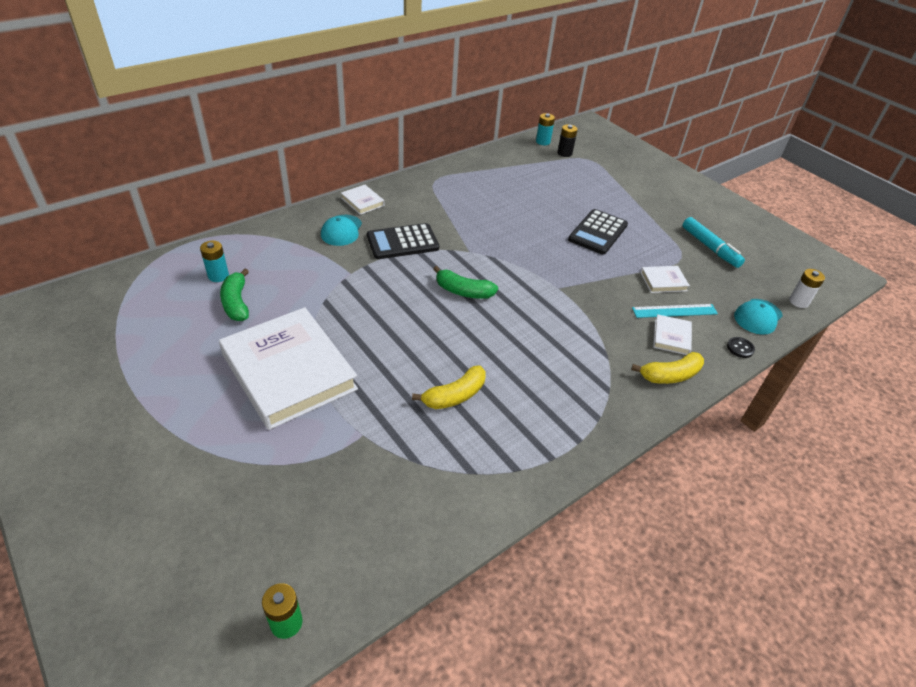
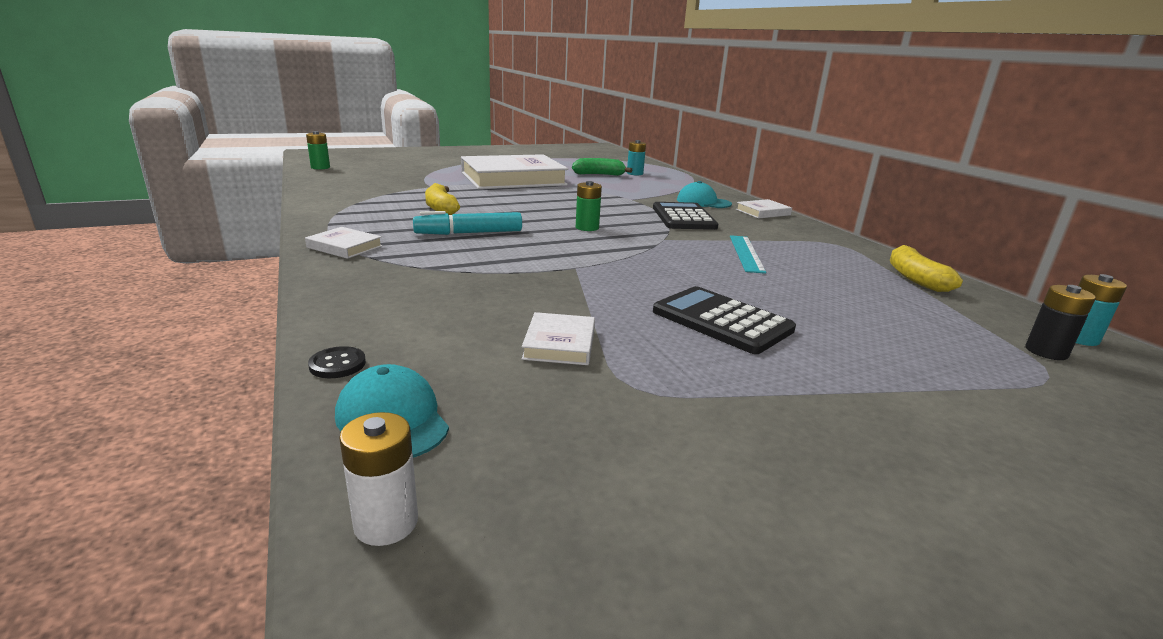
camera: 105 degrees right, 20 degrees down
(463, 291) = (587, 228): green banana -> green battery
(670, 375) = (354, 293): yellow banana -> yellow banana (915, 279)
(671, 337) = (421, 313): white book -> white book (345, 247)
(674, 311) = (477, 332): turquoise ruler -> turquoise ruler (746, 253)
(710, 247) = (672, 442): turquoise marker -> turquoise marker (469, 233)

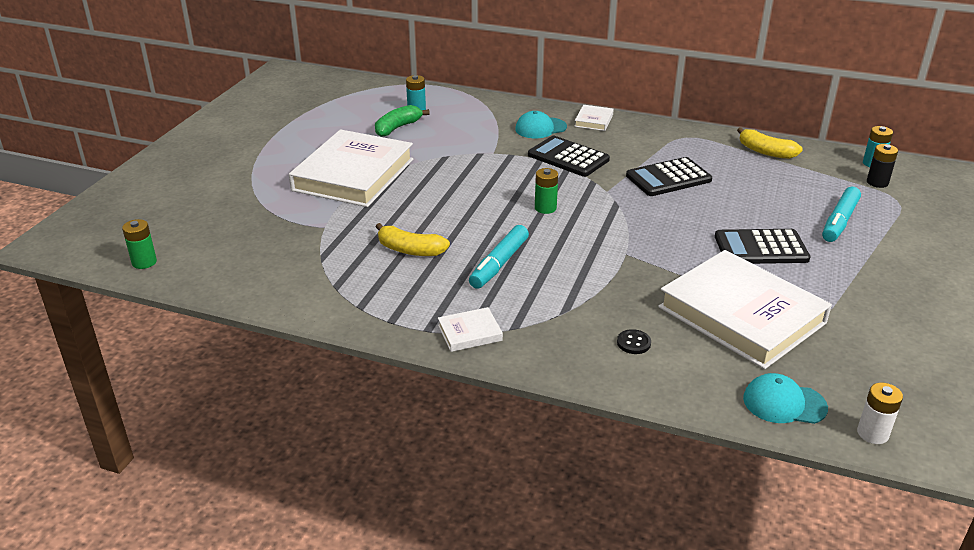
camera: 45 degrees left, 10 degrees up
(337, 364) = (700, 401): black button -> black button (633, 343)
(559, 344) = (741, 315): white book -> white book, size x2.43
(746, 253) = (668, 178): turquoise ruler -> black calculator
(891, 350) = (839, 221): none -> turquoise marker

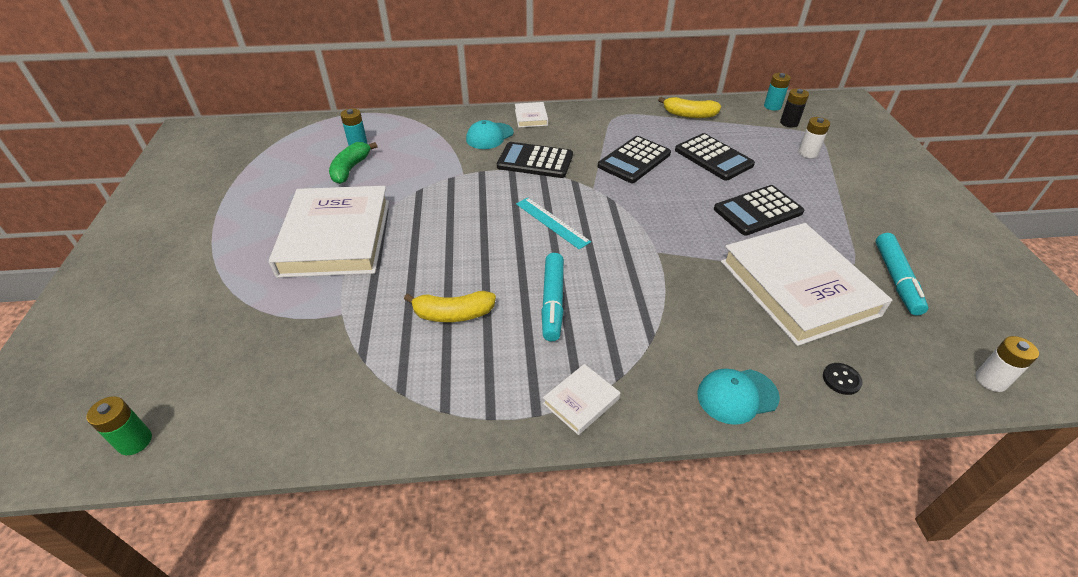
camera: 25 degrees left, 10 degrees up
(545, 208) = (552, 222): green battery -> turquoise ruler
(633, 343) = (737, 354): black button -> black button (841, 379)
(741, 315) = (797, 288): white book -> white book turned 45 degrees clockwise
(756, 194) = (713, 158): none -> black calculator
(784, 403) = (904, 374): turquoise cap -> turquoise cap (737, 396)
(839, 221) = (792, 167): turquoise marker -> turquoise marker (896, 279)
(871, 213) = (808, 153): none -> white battery

